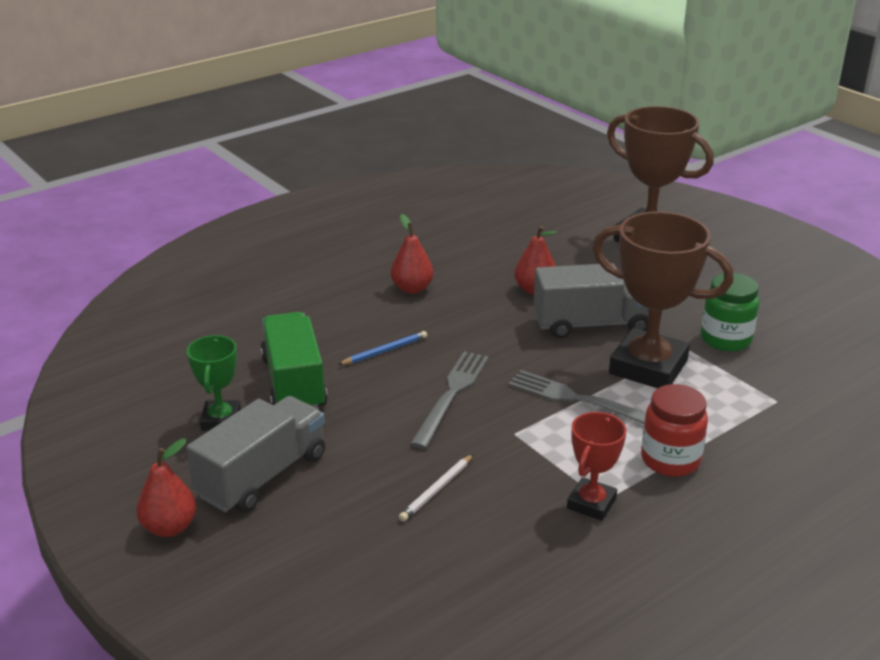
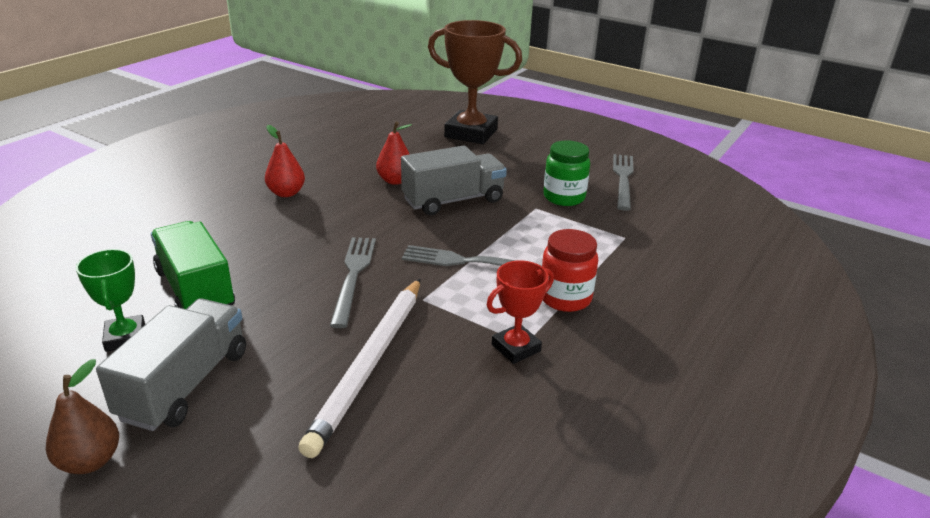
camera: 20 degrees left, 0 degrees up
(169, 527) = (90, 461): red pear -> brown pear
(385, 351) = (277, 248): blue pencil -> none
(436, 490) = (369, 363): white pencil -> white pencil, size x2.32
(591, 503) = (516, 348): red trophy -> red trophy turned 45 degrees clockwise
(648, 367) = (513, 227): brown trophy -> none
(813, 326) = (623, 179): none -> grey fork

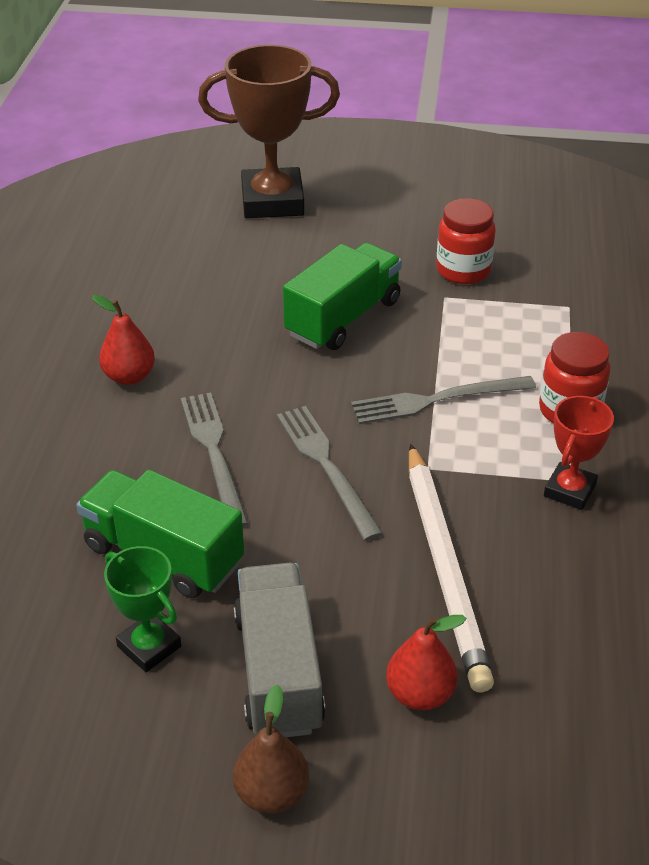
camera: 25 degrees left, 10 degrees up
(395, 180) = (247, 310): red pear -> red pear (420, 694)
(453, 200) = (343, 318): grey truck -> green truck
(564, 197) = (463, 270): green jar -> red jar
(623, 179) = (506, 220): grey fork -> grey fork (214, 453)

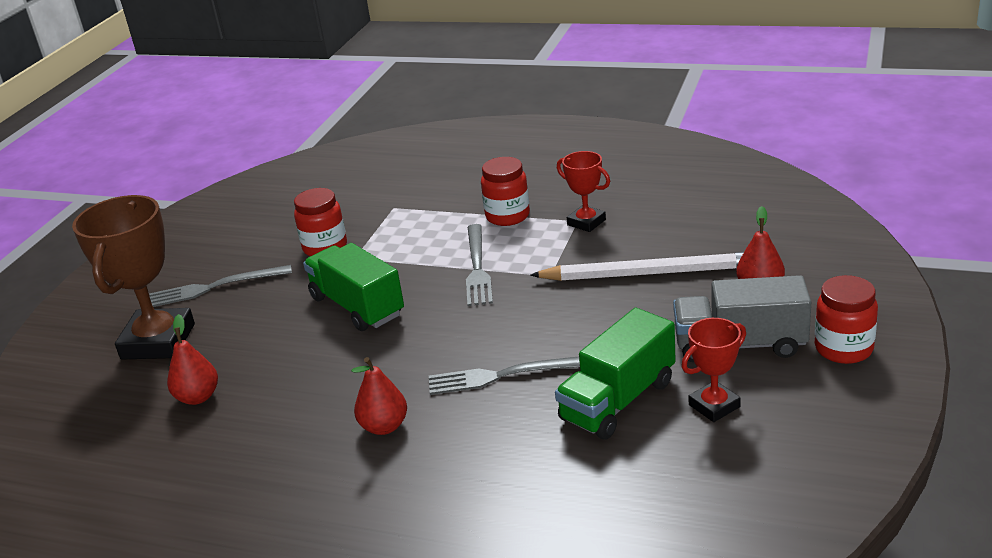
camera: 75 degrees left, 10 degrees down
(149, 646) = (714, 406): green trophy -> red trophy
(182, 247) = (198, 397): none -> red pear
(271, 793) = (843, 349): brown pear -> red jar
(326, 466) = (536, 319): grey fork -> grey fork (215, 287)

